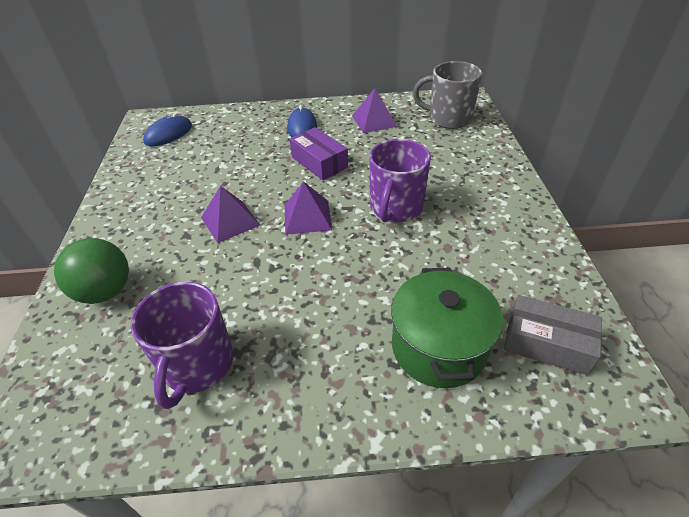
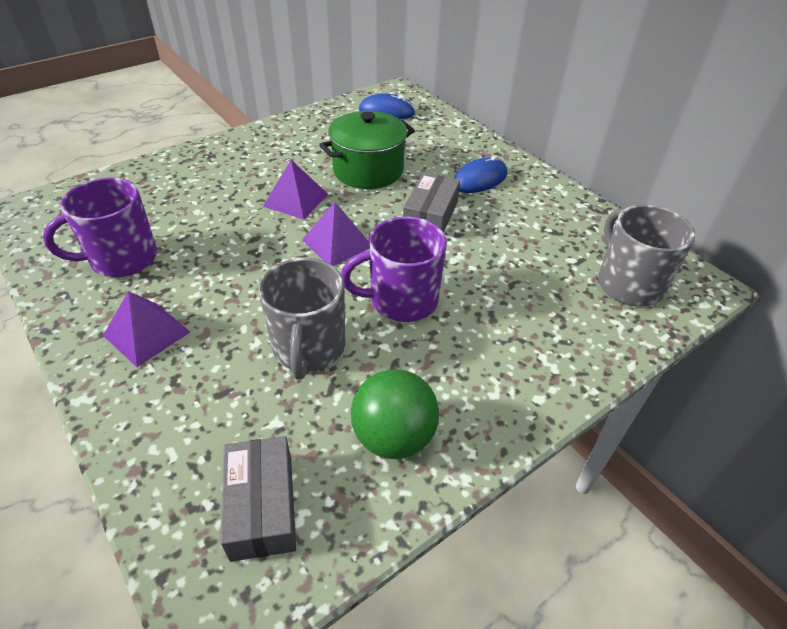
camera: 55 degrees right, 0 degrees up
(106, 291) = (173, 178): green ball -> green ball (394, 437)
(319, 162) = (430, 215): purple box -> grey box
(374, 121) = (550, 224): purple pyramid -> purple pyramid (146, 333)
(411, 270) = (308, 348): none -> grey mug
(438, 347) = (210, 407): green pot -> green pot (368, 170)

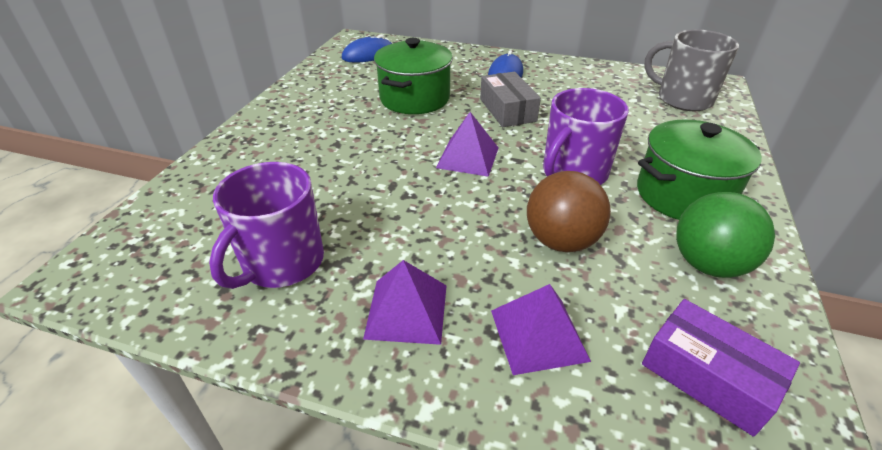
camera: 35 degrees left, 5 degrees down
(262, 506) = (707, 376): grey box -> purple box
(295, 200) = (386, 142): purple pyramid -> purple pyramid (538, 334)
(308, 348) = (561, 241): grey mug -> brown ball
(469, 371) = (683, 195): none -> green pot

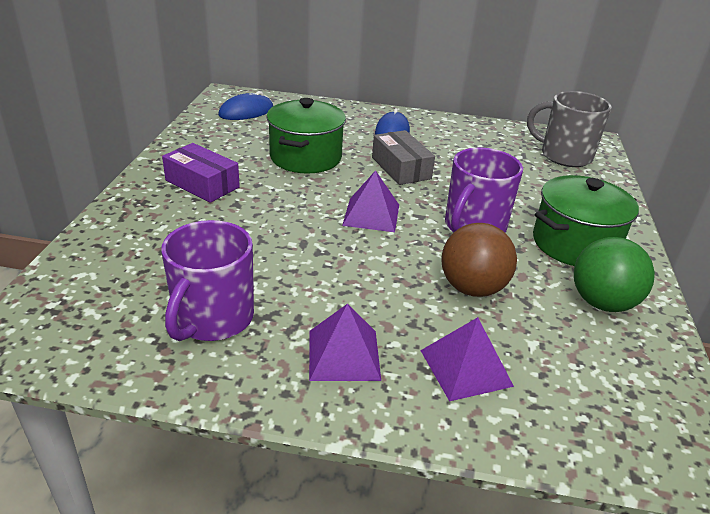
camera: 10 degrees left, 5 degrees down
(707, 376) = (610, 391): purple box -> purple box (202, 184)

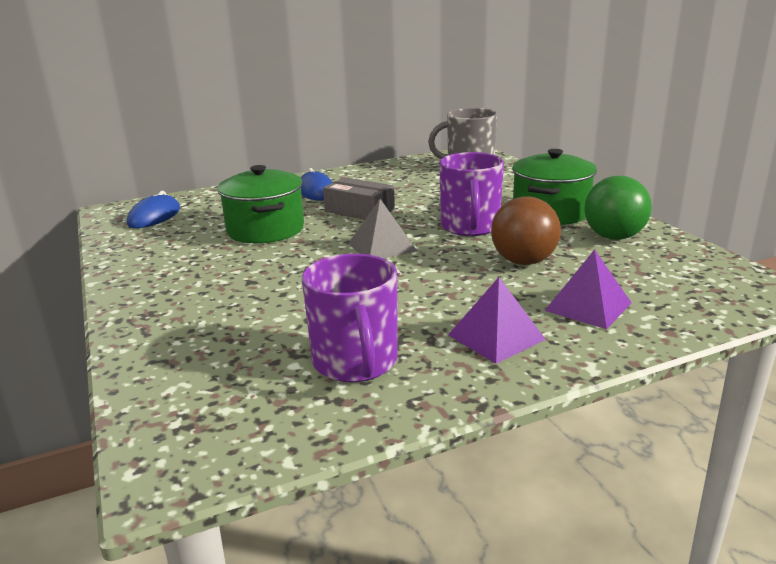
camera: 30 degrees left, 10 degrees down
(202, 184) = (193, 279): purple box -> none
(371, 214) = (382, 247): purple pyramid -> grey pyramid

